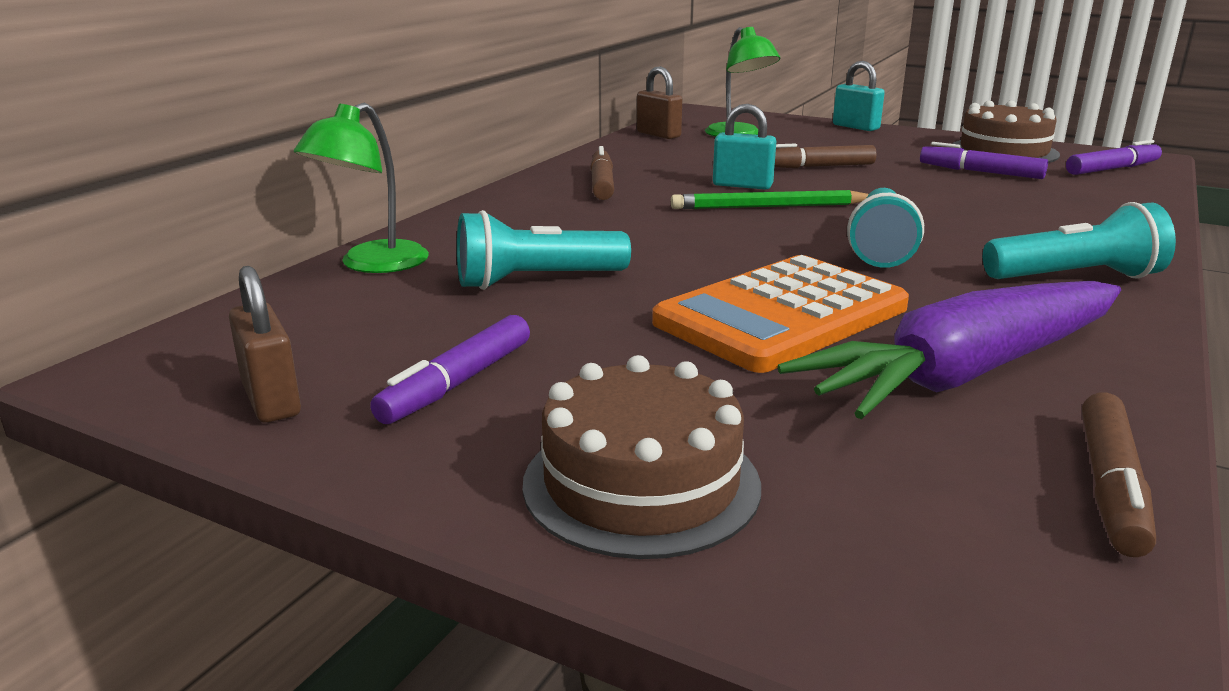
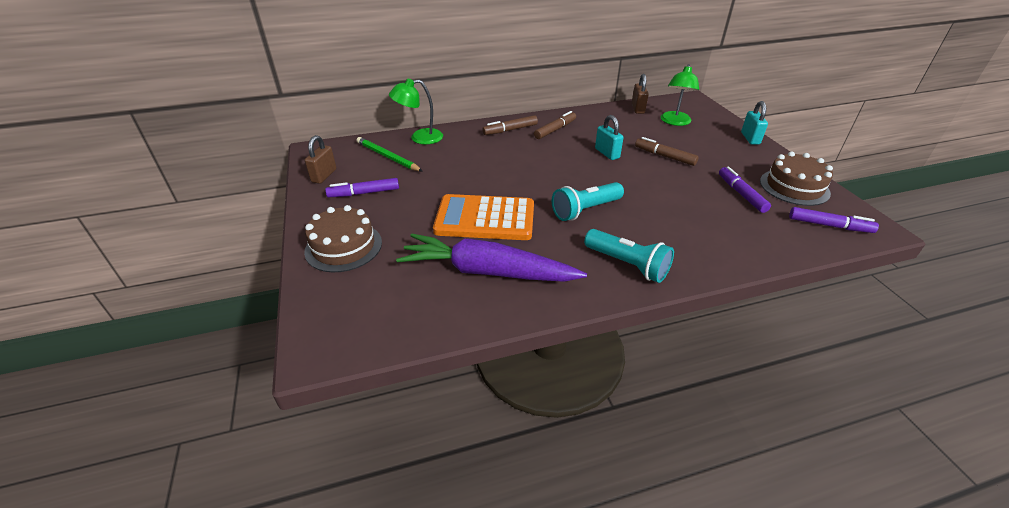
camera: 45 degrees right, 15 degrees up
(536, 281) = (447, 167): turquoise flashlight -> none
(769, 207) = (591, 169): green pencil -> green pencil (387, 157)
(1111, 486) = (435, 327): brown marker -> brown marker (510, 130)

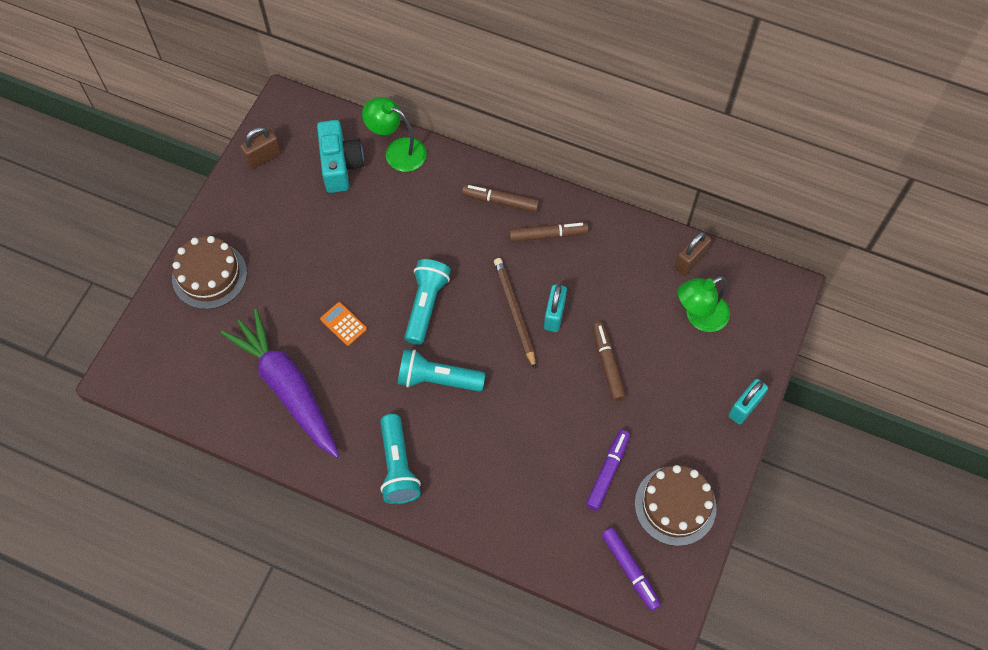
camera: 40 degrees right, 25 degrees up
(364, 193) = (276, 211): purple marker -> none
(387, 157) = (340, 165): green pencil -> turquoise camera
(485, 218) = (343, 324): orange calculator -> orange calculator, size x0.41
(528, 184) = (426, 305): none -> turquoise flashlight
(584, 162) = (514, 312): none -> brown pencil

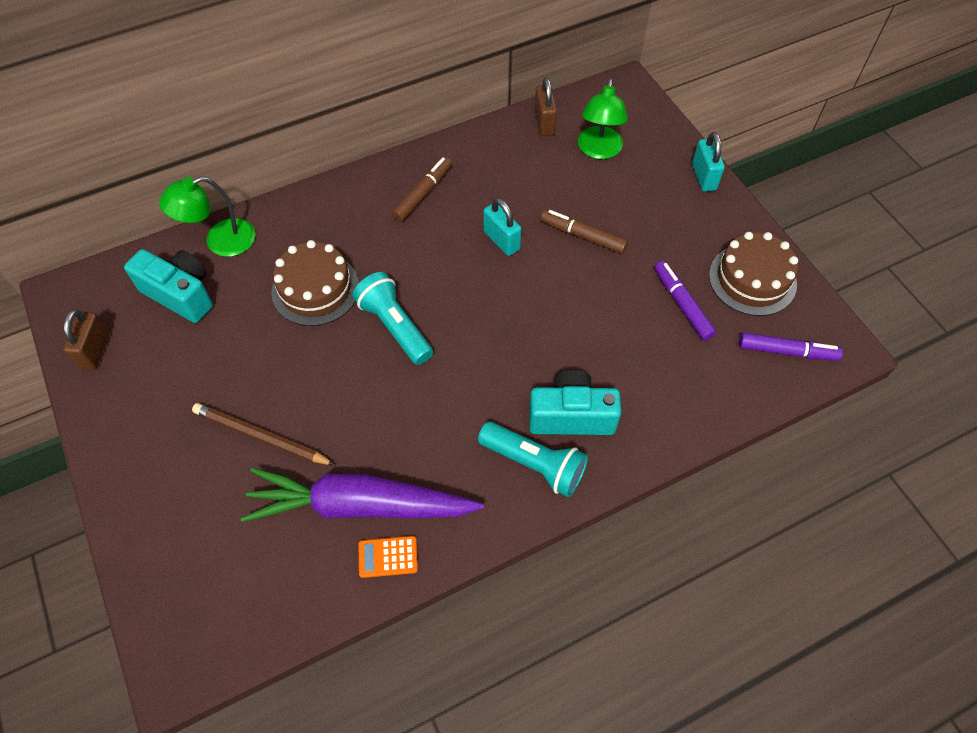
camera: 50 degrees left, 5 degrees down
(209, 275) = (162, 491): brown cake -> brown cake (315, 289)
(343, 324) = (344, 407): orange calculator -> orange calculator (388, 557)
(438, 379) = (477, 369): turquoise flashlight -> none
(452, 463) = (571, 416): none -> turquoise camera
(500, 201) = (355, 203): brown marker -> none
(514, 312) = (470, 266): brown pencil -> brown pencil (261, 437)

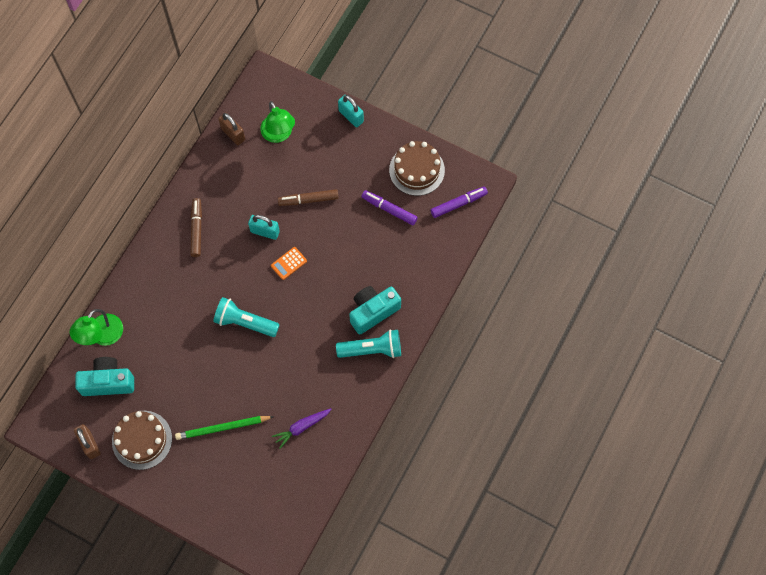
camera: 35 degrees left, 10 degrees up
(261, 437) = (223, 428): brown pencil -> green pencil
(315, 289) = (183, 329): brown cake -> brown cake (142, 440)
(361, 505) = (302, 427): purple carrot -> purple carrot, size x0.47
(388, 557) = (334, 442): orange calculator -> orange calculator (288, 263)

